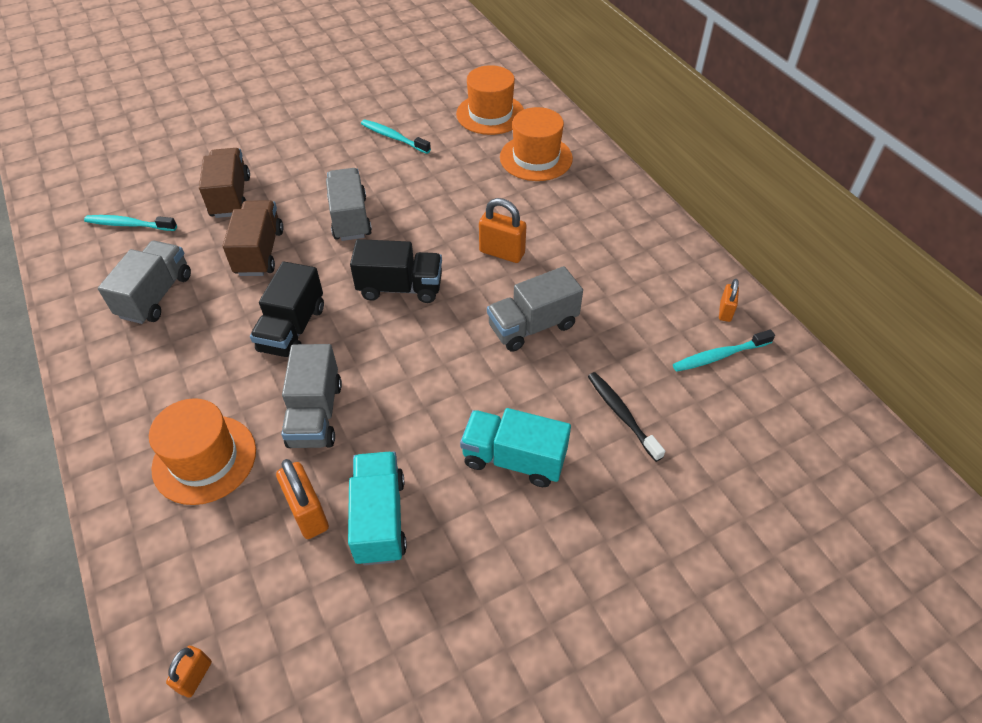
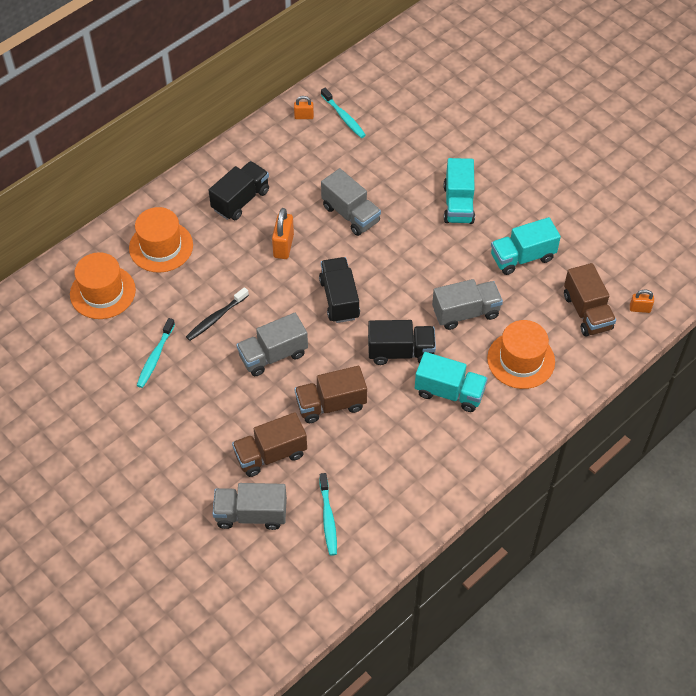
camera: 105 degrees left, 5 degrees up
(156, 296) = (399, 456): grey truck -> grey truck (251, 514)
(207, 364) = (449, 392): none -> turquoise truck
(234, 582) = (587, 312): none -> brown truck
(308, 513) = (533, 292): orange padlock -> none
(586, 227) = (240, 200): none -> black truck
(622, 415) = (407, 158): black toothbrush -> black toothbrush (216, 318)

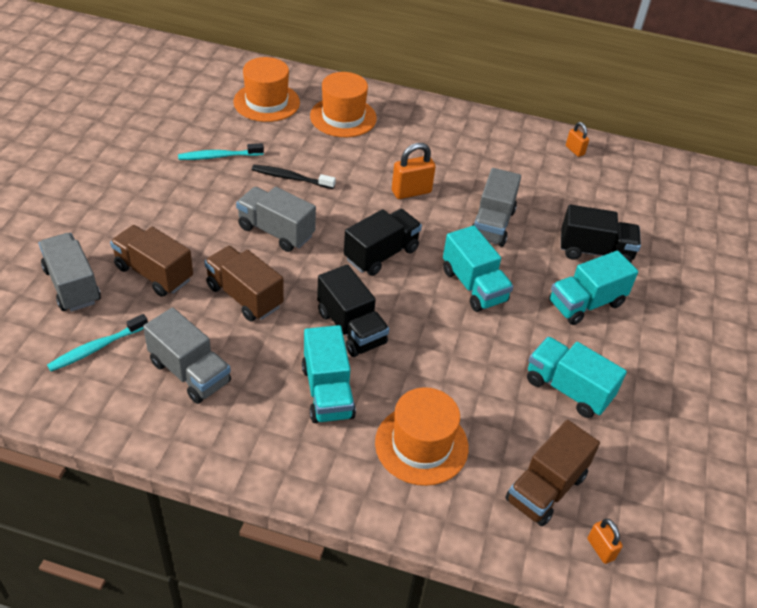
camera: 55 degrees right, 10 degrees down
(240, 200) = (438, 145): black truck -> black truck (595, 251)
(343, 117) = (603, 176): turquoise toothbrush -> none
(404, 259) = (474, 286): none -> turquoise truck
(465, 312) = (447, 365): grey truck -> grey truck (190, 372)

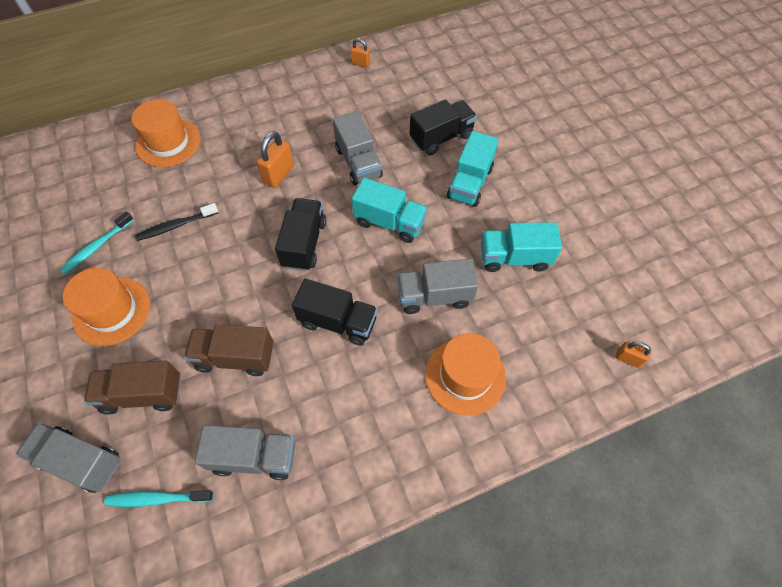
camera: 35 degrees left, 15 degrees up
(97, 348) = (158, 498): turquoise toothbrush -> turquoise toothbrush turned 75 degrees clockwise
(266, 102) = (91, 169): orange hat -> orange hat (112, 311)
(276, 231) = (208, 282): grey truck -> grey truck (434, 296)
(327, 392) = (368, 387): turquoise truck -> none
(546, 488) = (564, 343): brown truck -> none

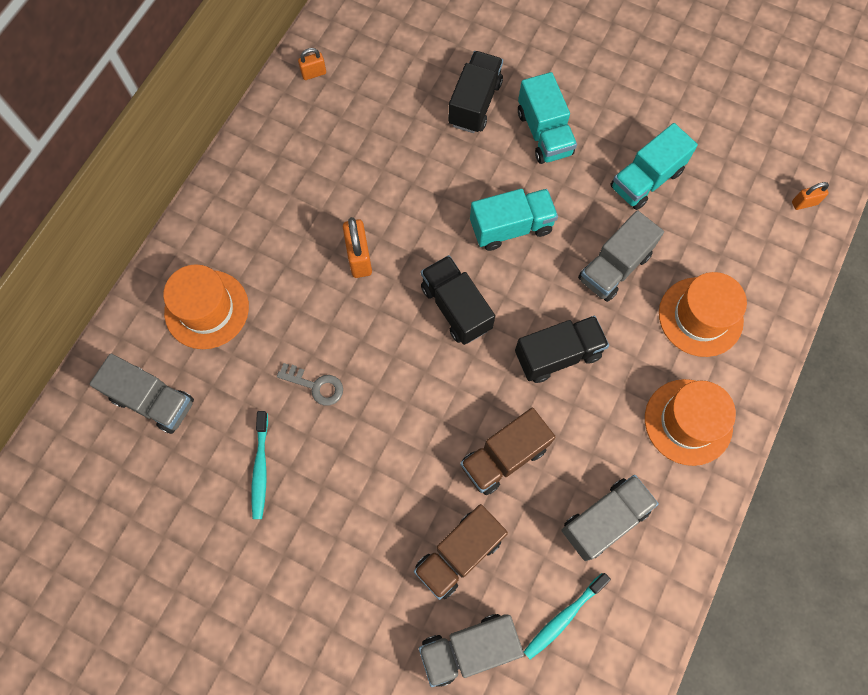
camera: 40 degrees left, 10 degrees up
(112, 311) = (347, 512): orange hat -> orange hat (688, 422)
(176, 225) = (316, 385): black toothbrush -> grey key
(358, 163) = (423, 188): grey truck -> grey truck (153, 400)

